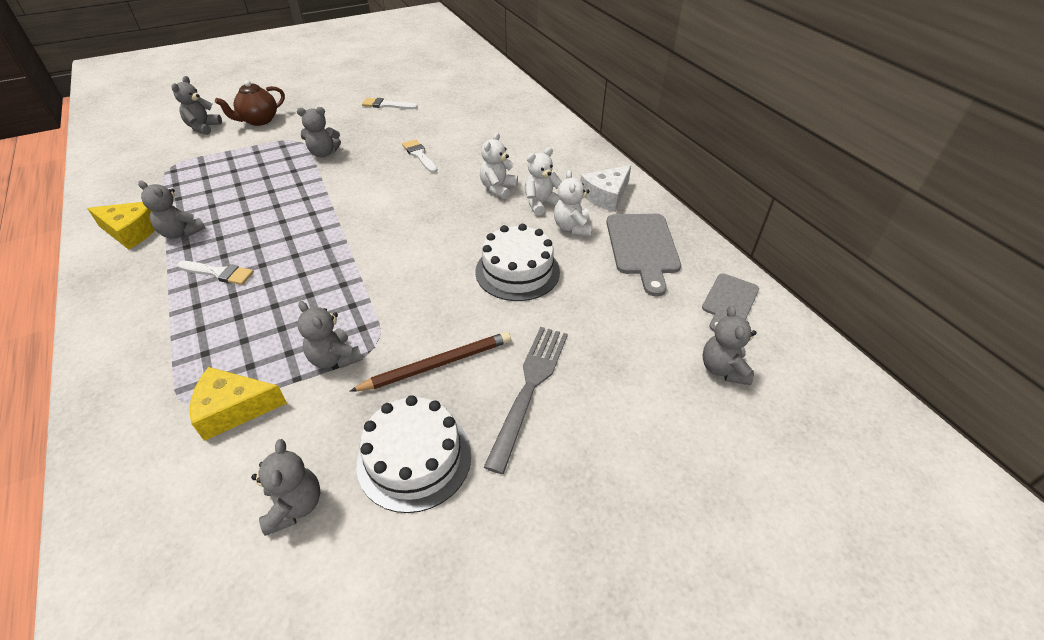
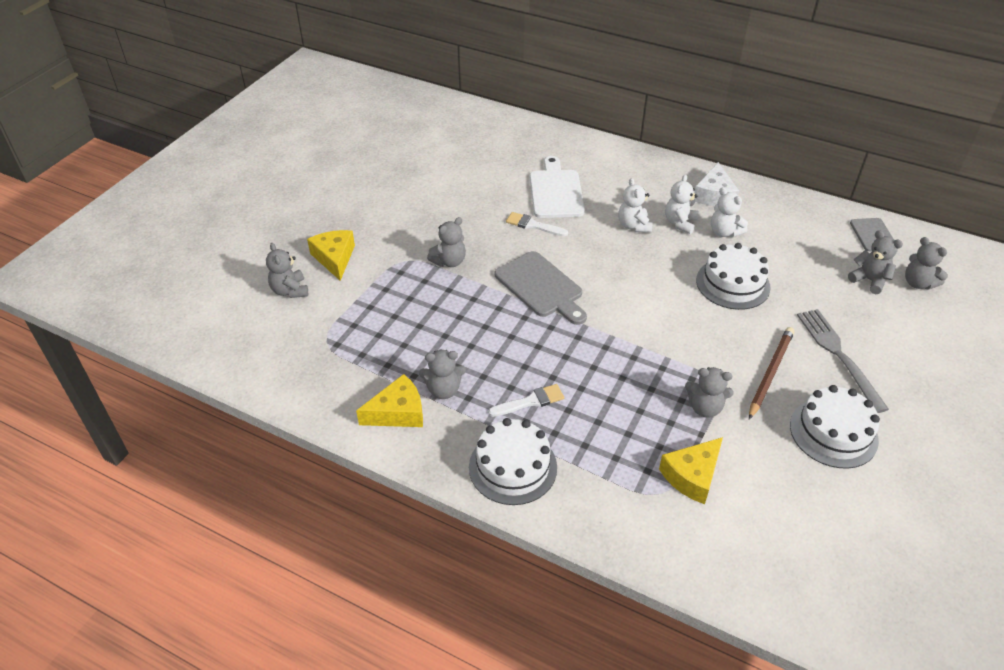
camera: 35 degrees left, 0 degrees up
(130, 312) = (513, 467): none -> white cake
(259, 120) = (334, 258): brown teapot -> yellow cheese
(294, 506) = (809, 499): grey teddy bear -> grey teddy bear (869, 280)
(386, 105) = (431, 189): white brush -> none
(472, 140) = (555, 191): none -> white cutting board
(643, 247) = (785, 224): grey cutting board -> grey cutting board (541, 287)

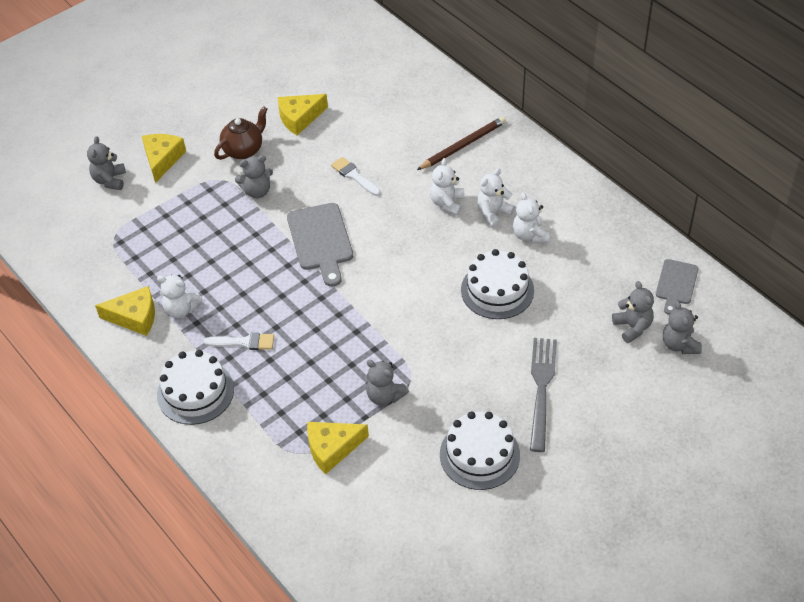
camera: 25 degrees right, 5 degrees up
(412, 230) = (244, 150): none -> brown teapot
(443, 390) = (181, 309): grey teddy bear -> white teddy bear
(448, 191) = (299, 118): none -> yellow cheese
(555, 191) = (398, 146): white cutting board -> none
(714, 195) = (550, 193): white cheese -> none
(770, 373) = (465, 384): brown pencil -> brown pencil (463, 145)

